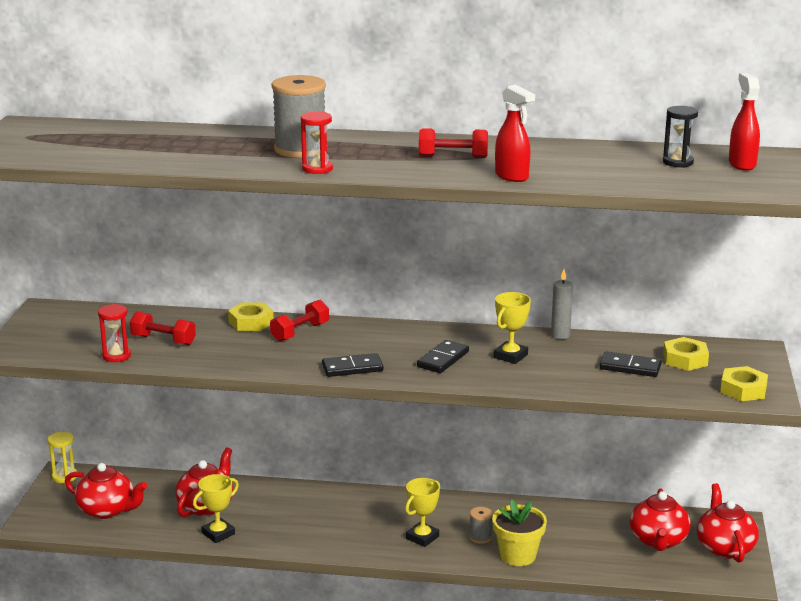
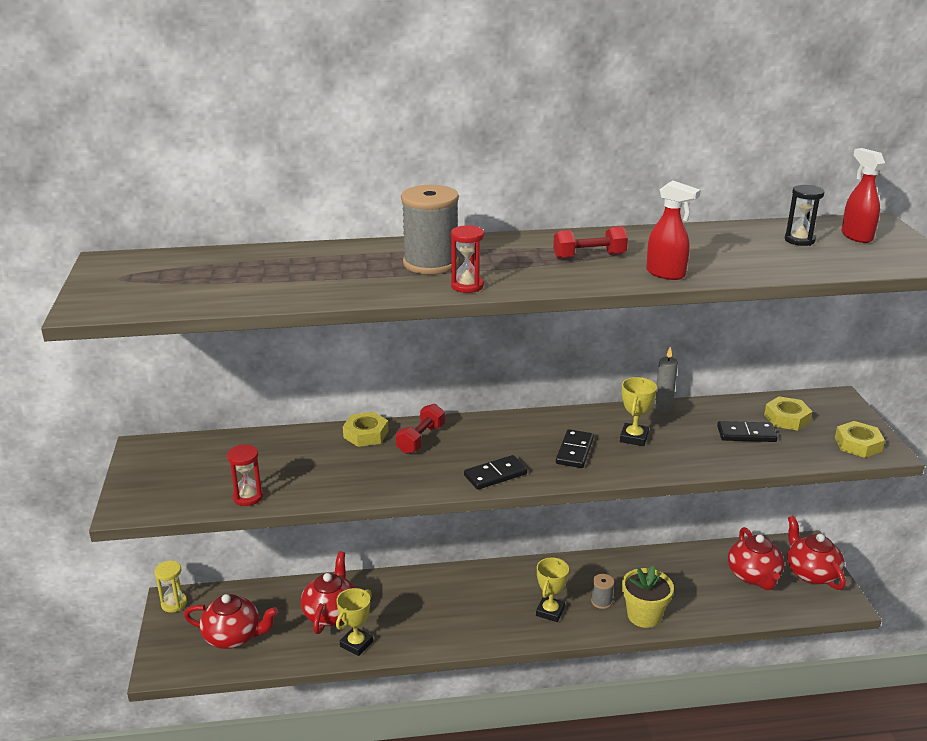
camera: 15 degrees left, 5 degrees up
(163, 340) = (288, 469): red dumbbell -> none

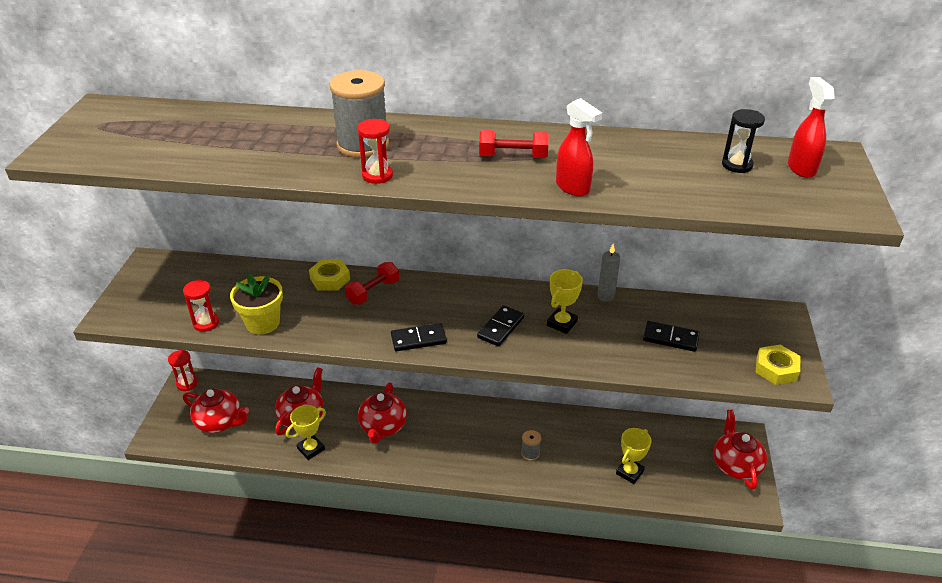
camera: 15 degrees right, 10 degrees up
(174, 604) = (187, 384): yellow hourglass -> red hourglass
(550, 611) = (482, 453): yellow trophy -> yellow trophy (629, 472)
(644, 615) = (562, 474): yellow flower pot -> yellow flower pot (262, 323)
(754, 576) = (679, 457): red teapot -> red teapot (383, 427)
(787, 418) = (720, 328): yellow nut -> none

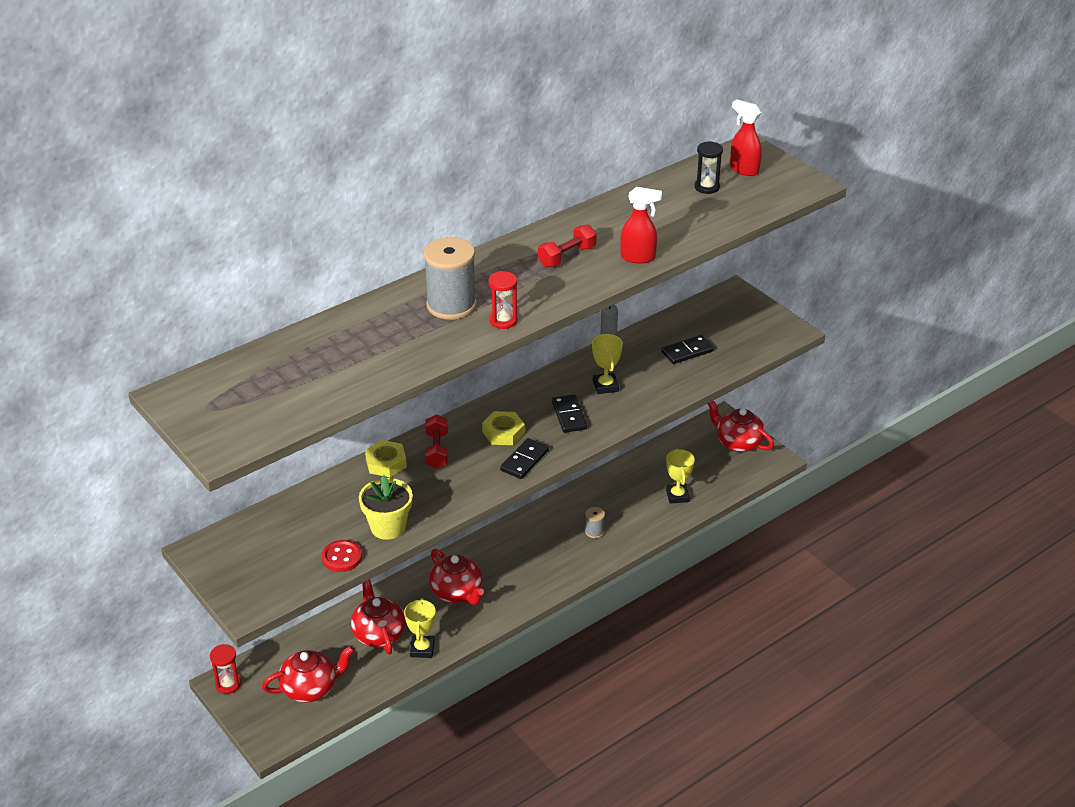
camera: 45 degrees left, 0 degrees up
(206, 323) = (342, 557): red hourglass -> red button
(776, 369) = (771, 332): yellow nut -> yellow nut (503, 432)

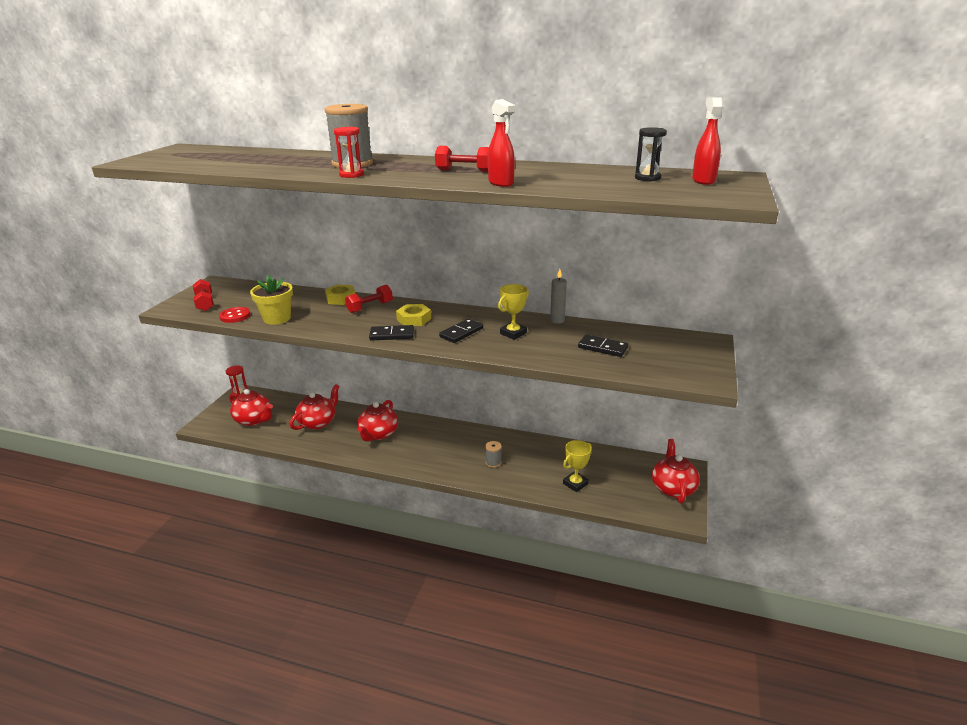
camera: 55 degrees right, 10 degrees down
(268, 573) = (205, 303): none -> red dumbbell
(422, 649) = (316, 443): yellow trophy -> none

